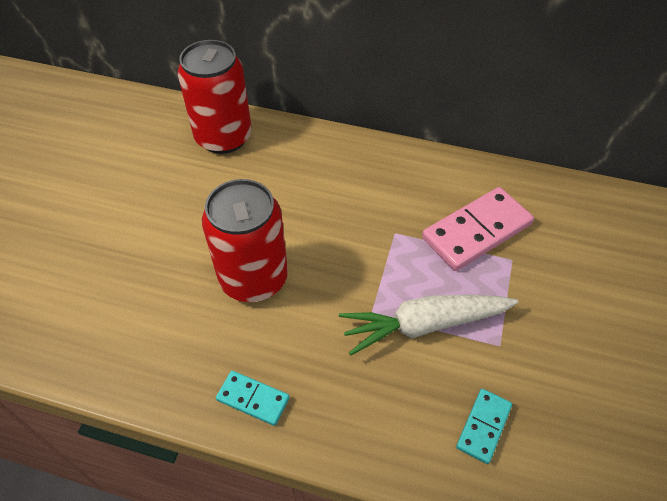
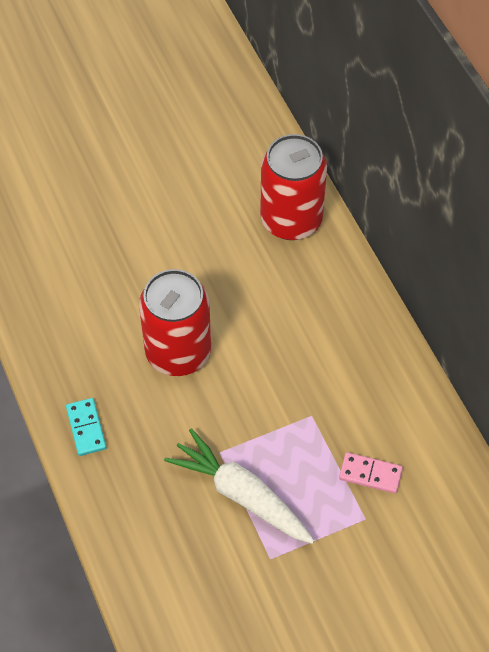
camera: 50 degrees right, 5 degrees up
(477, 231) = (370, 474): pink domino -> pink domino, size x0.53
(483, 426) = (190, 587): turquoise domino -> none

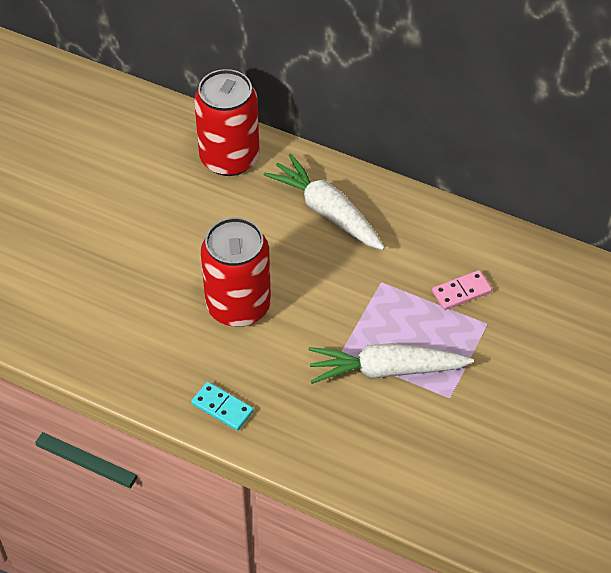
camera: 40 degrees left, 5 degrees down
(326, 321) = (326, 211): none -> white carrot

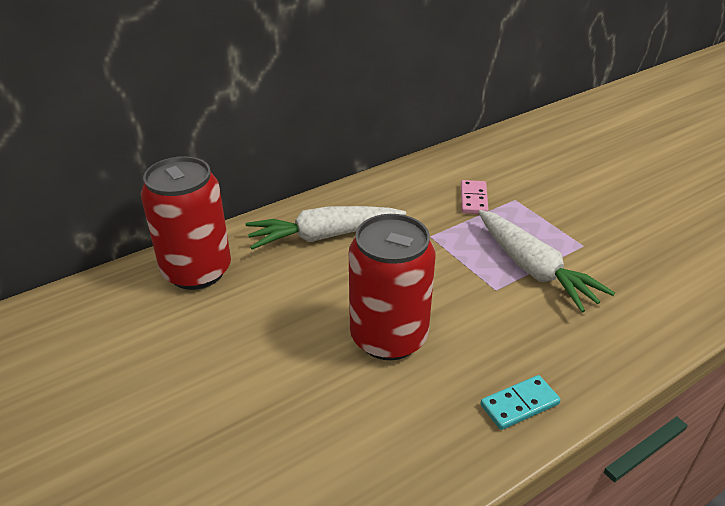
camera: 60 degrees left, 15 degrees down
(386, 370) = (533, 269): white carrot -> white carrot turned 60 degrees counterclockwise

